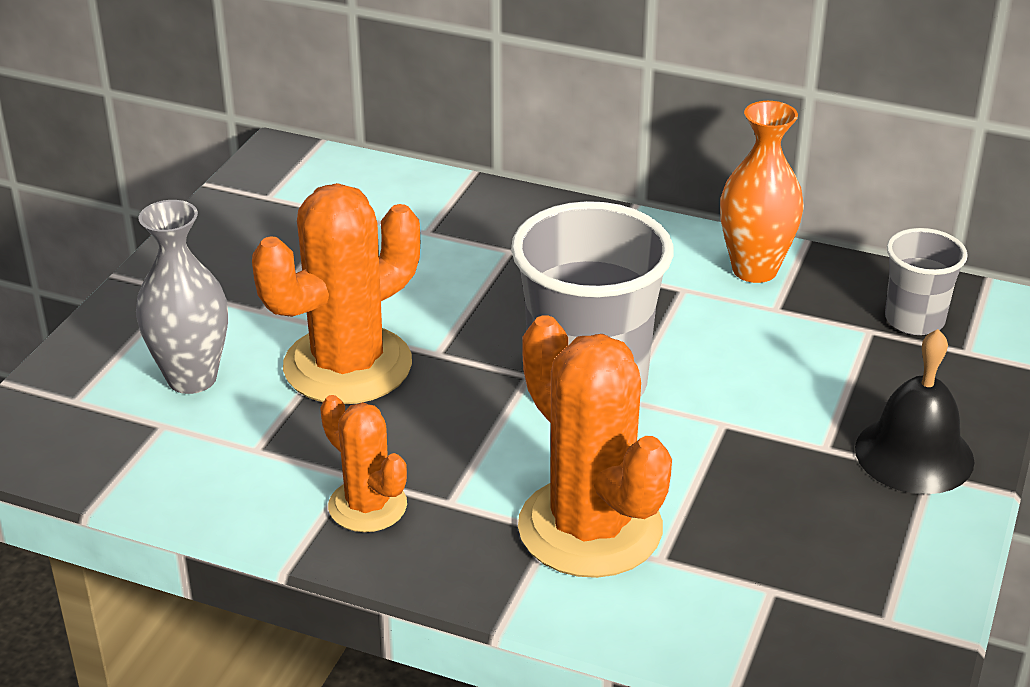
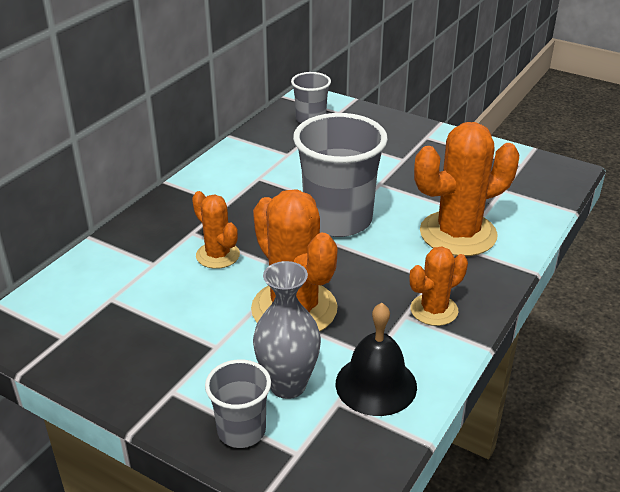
camera: 80 degrees left, 0 degrees up
(112, 352) = (241, 430): none -> grey cup
(459, 281) = (218, 255): none -> orange cactus
(754, 270) = (250, 154): orange vase -> none
(914, 454) = (412, 138): black bell -> black bell (376, 384)

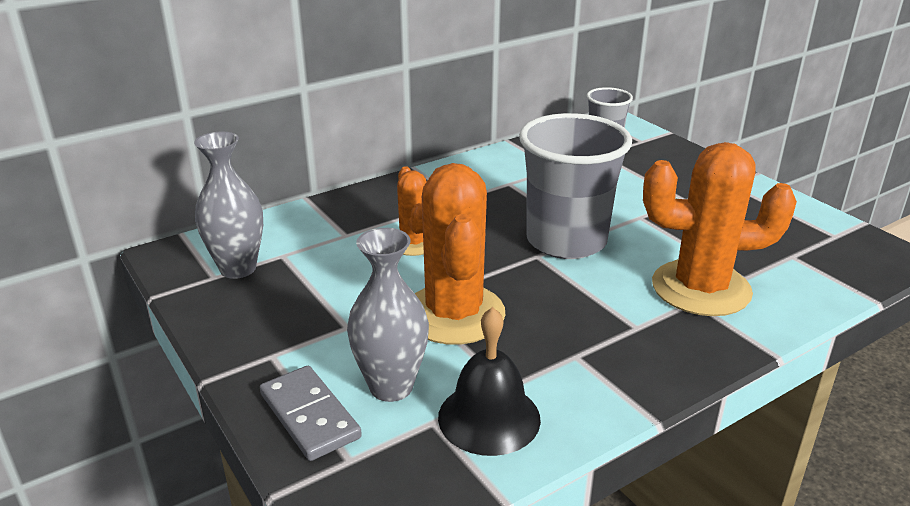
camera: 25 degrees right, 5 degrees down
(80, 323) = (238, 268): none -> grey vase
(241, 430) = (309, 416): grey cup -> grey domino
(434, 310) = (615, 360): orange cactus -> none

